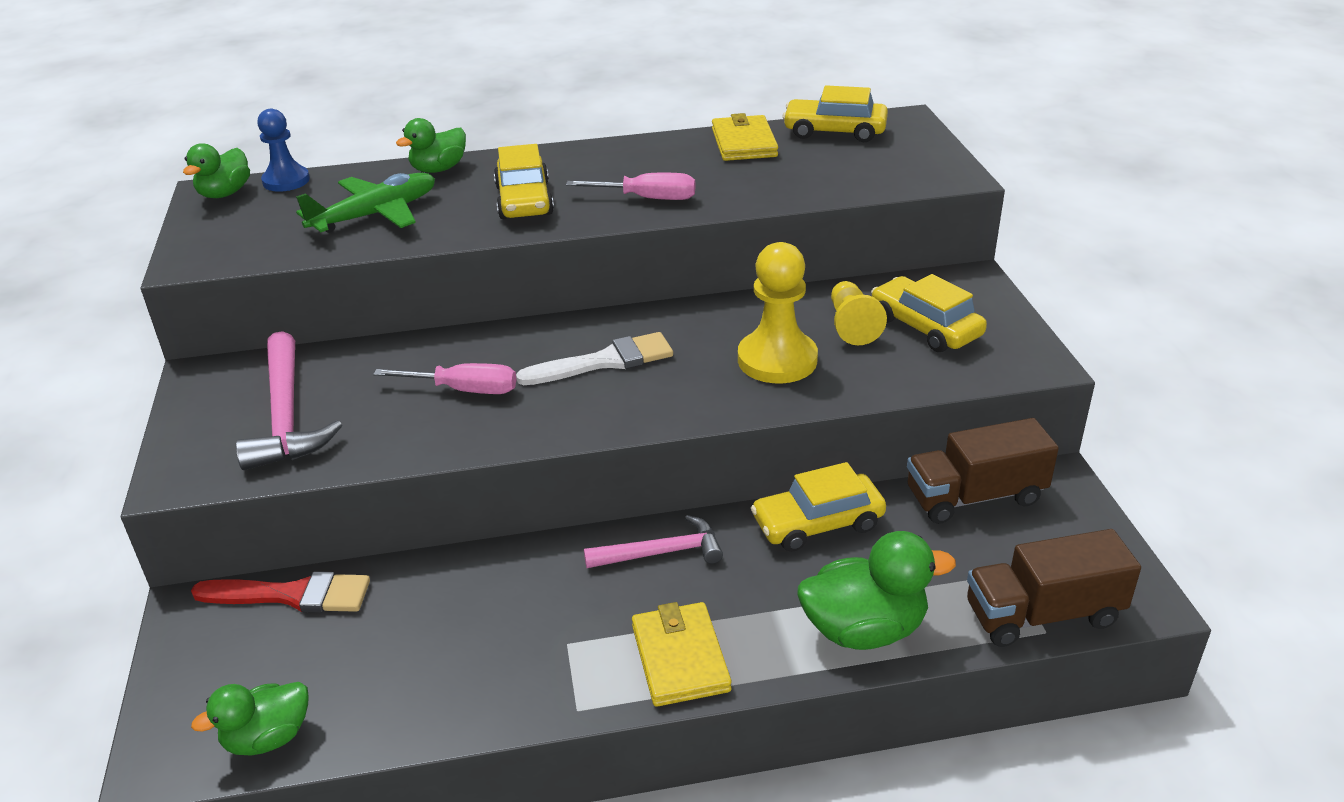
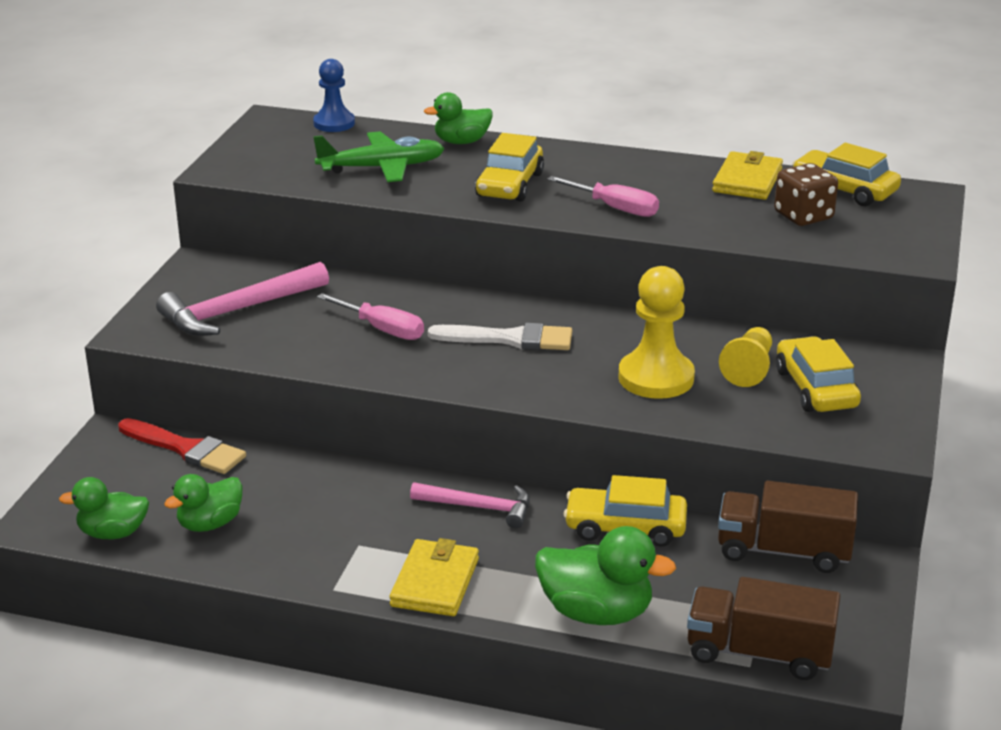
camera: 25 degrees right, 5 degrees down
(225, 193) = (281, 123): green duck -> green duck (210, 524)
(286, 416) = (238, 311): pink hammer -> pink hammer turned 45 degrees clockwise
(824, 164) = (803, 216): none -> brown dice

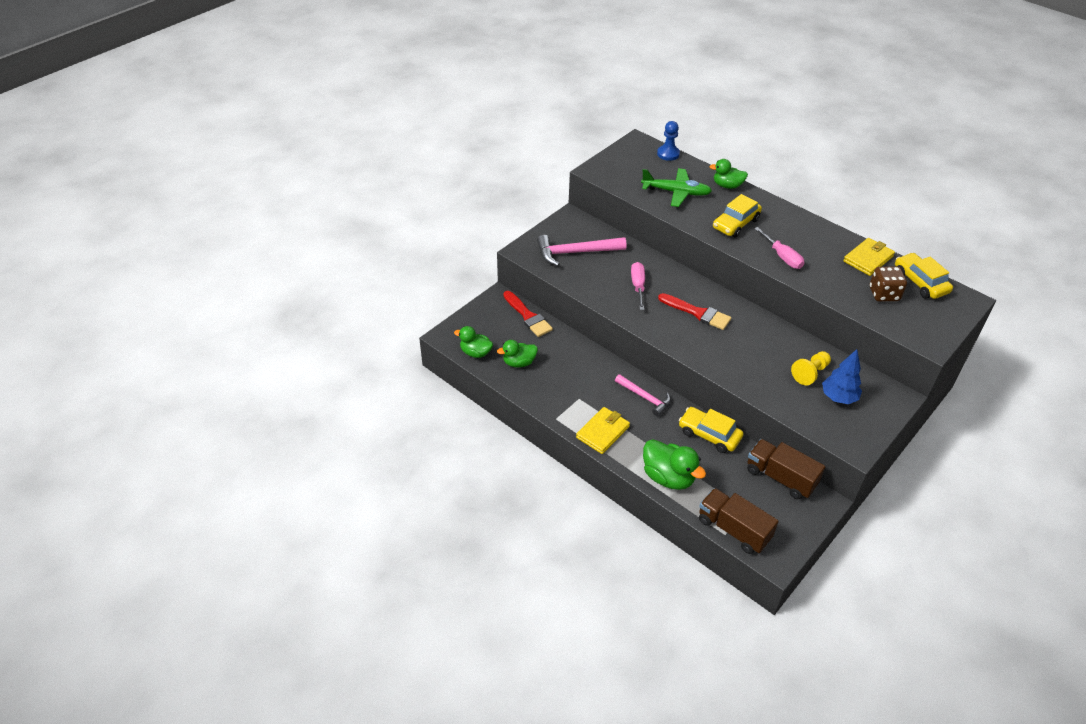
camera: 25 degrees right, 15 degrees up
(382, 329) = (638, 286): pink screwdriver -> pink screwdriver turned 150 degrees counterclockwise
(510, 339) = (697, 313): white brush -> red brush
(656, 378) = (758, 362): yellow pawn -> none
(815, 388) = (838, 398): yellow car -> blue tree

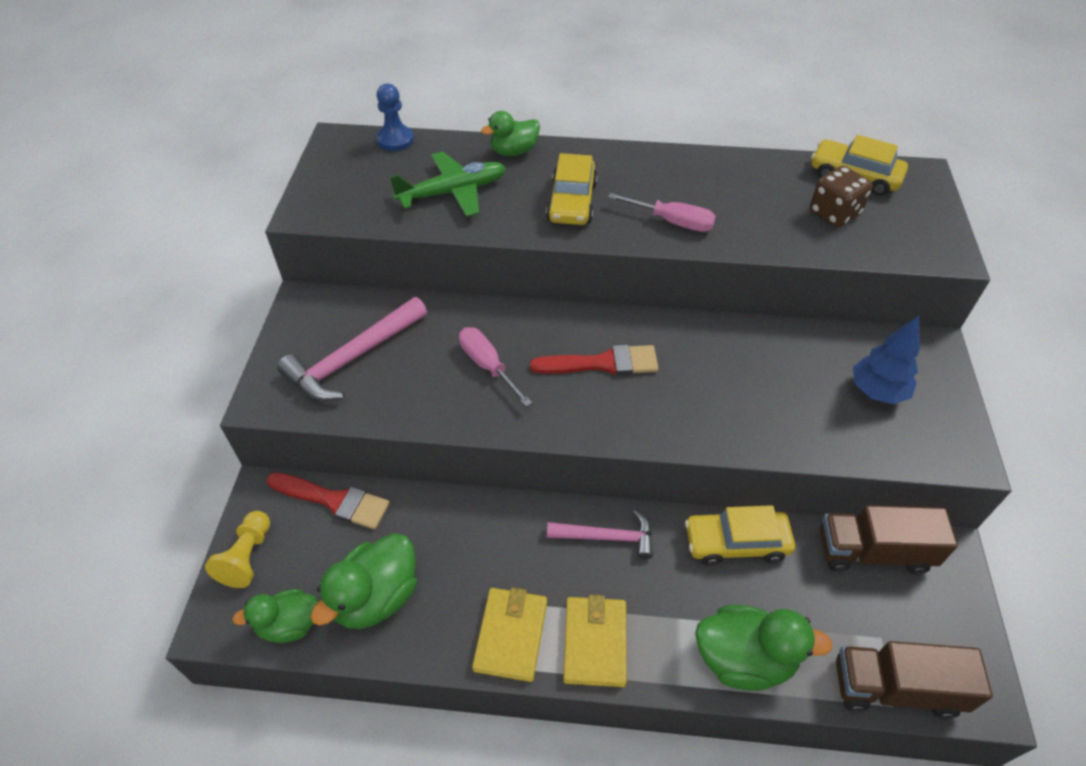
camera: 35 degrees left, 5 degrees up
(519, 362) = (376, 597): green duck -> green duck, size x1.53
(810, 373) = (814, 374): yellow pawn -> yellow pawn (247, 557)
(868, 259) = (771, 174): yellow wallet -> yellow wallet (511, 635)

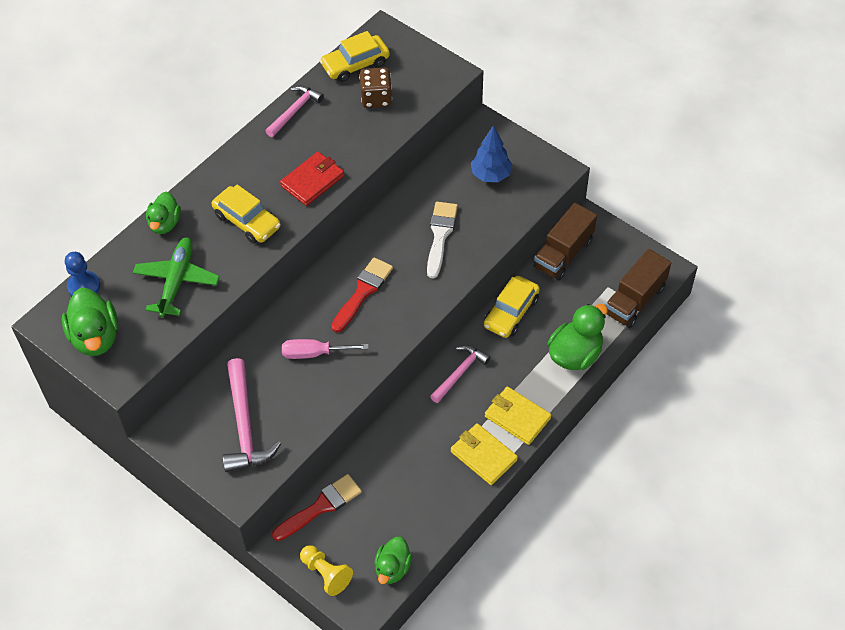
camera: 55 degrees left, 5 degrees up
(376, 597) = (409, 513): green duck -> green duck (95, 337)
(672, 222) = (312, 181): pink screwdriver -> red wallet
(742, 165) = (294, 111): none -> pink hammer
(744, 390) = (440, 235): none -> white brush

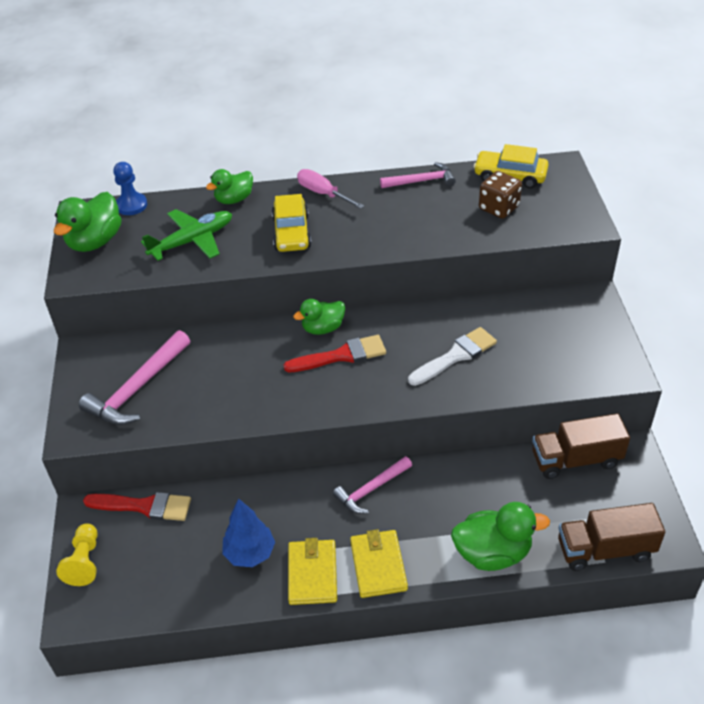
camera: 45 degrees right, 10 degrees down
(312, 181) = (375, 235): red wallet -> none
(314, 353) = (250, 374): pink screwdriver -> pink screwdriver (323, 193)
(392, 568) = (134, 603): green duck -> green duck (323, 328)
(460, 373) = (371, 489): pink hammer -> pink hammer turned 150 degrees clockwise
(491, 175) = (556, 338): blue tree -> blue tree (250, 553)
(511, 312) = (472, 474): yellow car -> none

